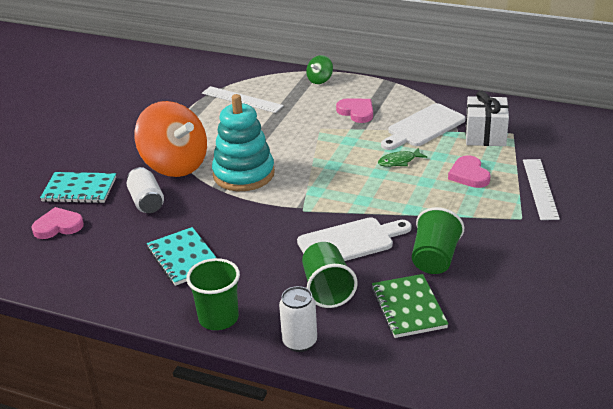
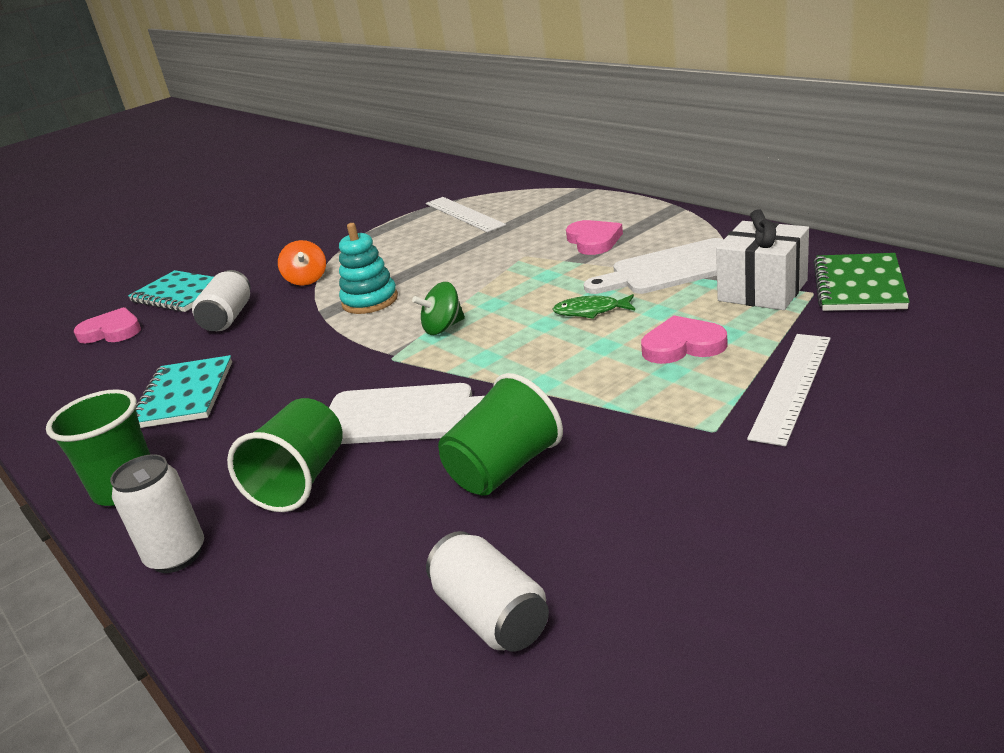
camera: 30 degrees right, 5 degrees down
(175, 165) = (306, 280): orange spinning top -> orange spinning top, size x0.44
(244, 174) = (370, 301): turquoise stacking toy -> turquoise stacking toy, size x0.63
(320, 80) = (583, 199): green spinning top -> green spinning top (443, 328)
(408, 308) = (383, 543): green notebook -> green notebook (859, 286)
(469, 175) = (683, 345): pink heart -> pink heart turned 75 degrees clockwise
(492, 323) = (491, 615): none -> white can

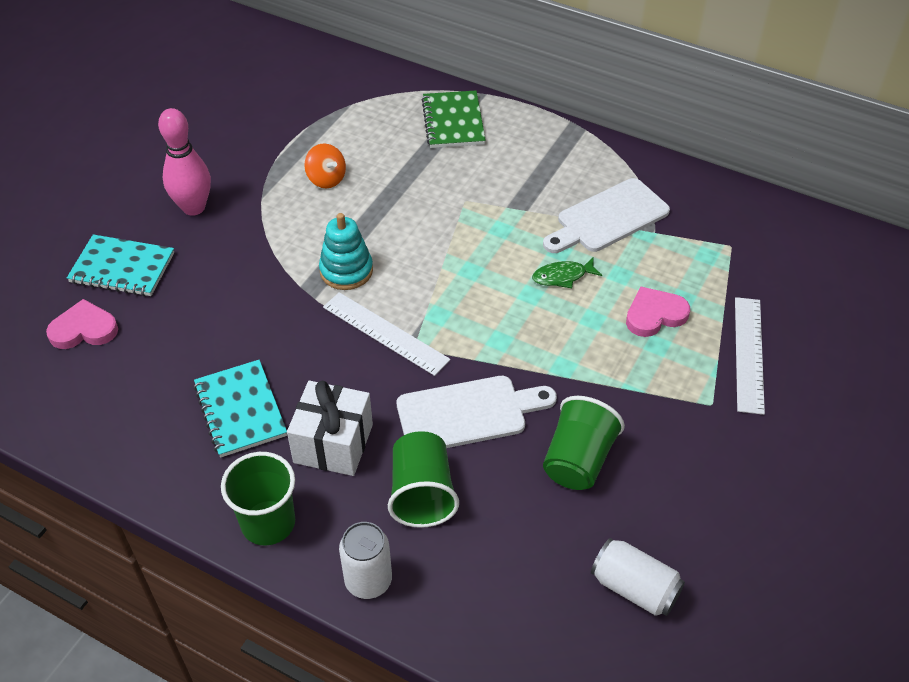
camera: 25 degrees left, 20 degrees up
(228, 318) = (208, 302): white can -> none
(273, 259) = (194, 207): none -> pink bowling pin
(306, 280) = (256, 241): orange spinning top -> orange spinning top (326, 179)
(443, 328) = (441, 304): green spinning top -> none
(463, 214) = (367, 133): white ruler -> white ruler (385, 333)
(593, 241) = (521, 178): pink heart -> none
(762, 290) = (692, 245): white gift -> white gift (333, 443)
(859, 286) = (762, 236): green notebook -> green notebook (453, 122)

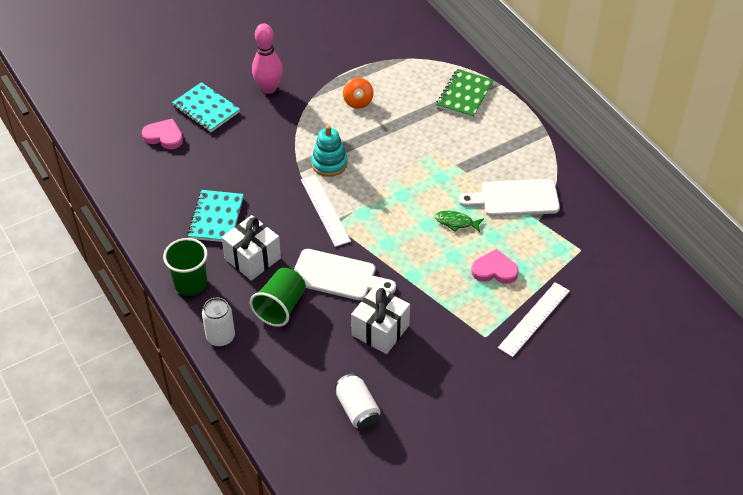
camera: 30 degrees right, 0 degrees up
(578, 460) = (380, 330): green cup -> white gift

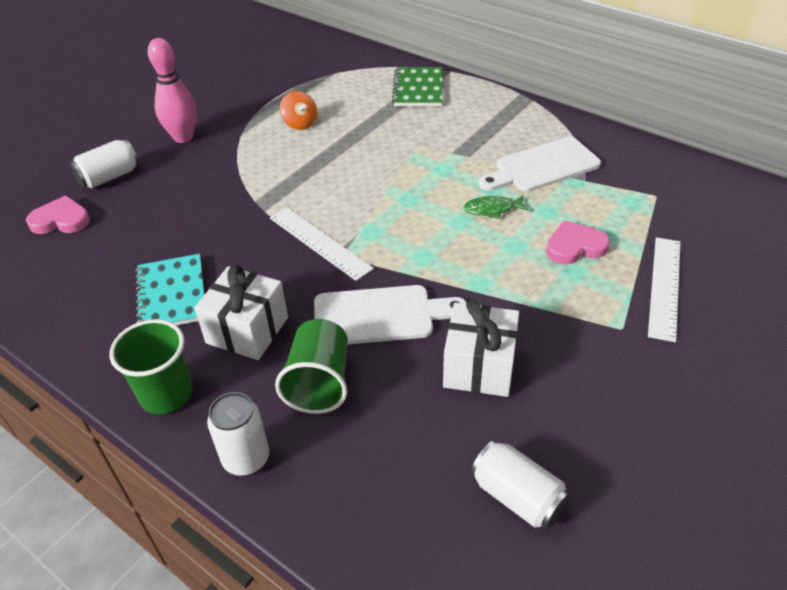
camera: 20 degrees left, 5 degrees down
(206, 109) = (109, 177): turquoise notebook -> white can
(329, 163) = (298, 192): turquoise stacking toy -> none

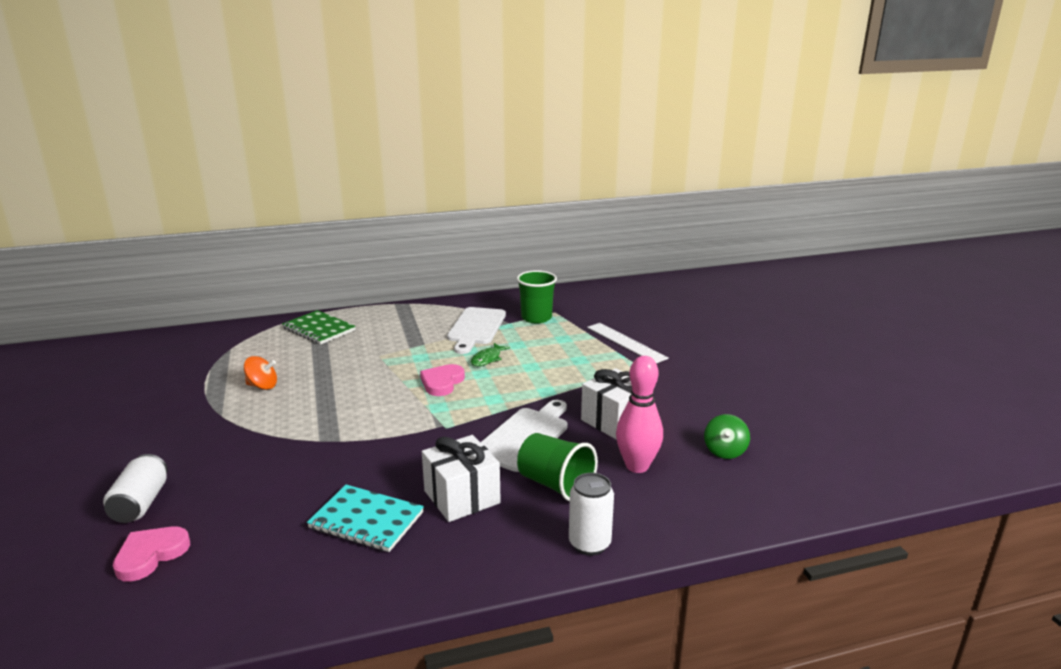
camera: 55 degrees left, 20 degrees down
(166, 394) = (478, 562): green cup -> green cup (536, 318)
(183, 137) = (165, 444): pink bowling pin -> pink bowling pin (637, 466)
(319, 243) = (416, 431): white ruler -> none
(517, 497) = (725, 451): white can -> green spinning top
(575, 246) = (559, 350): pink heart -> pink heart (442, 382)

